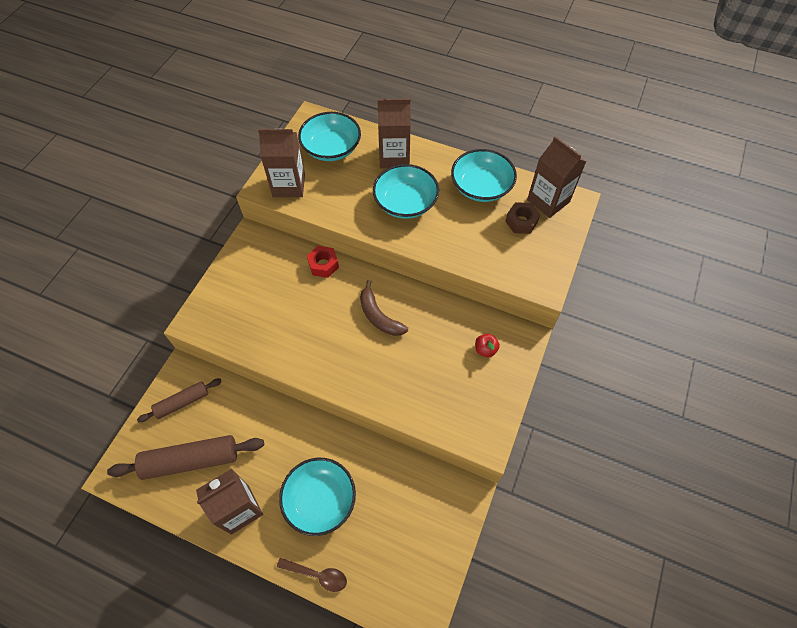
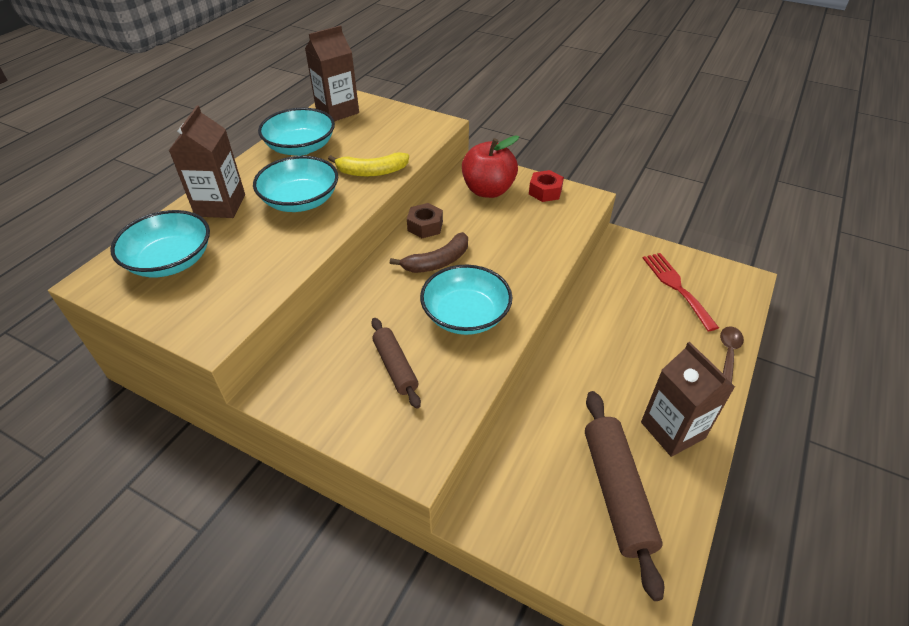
camera: 85 degrees left, 15 degrees down
(182, 402) = (528, 511): brown rolling pin -> brown rolling pin (395, 367)
(289, 185) = (220, 306): brown carton -> none
(320, 500) = (647, 351): turquoise bowl -> turquoise bowl (465, 315)
(323, 265) = (349, 309): red nut -> red nut (545, 191)
(403, 540) = (676, 287): none -> red fork
(452, 243) = (372, 172): none -> yellow banana
(485, 349) = (488, 190): red apple -> red apple, size x2.22
(521, 222) = (358, 128): brown nut -> brown nut (425, 226)

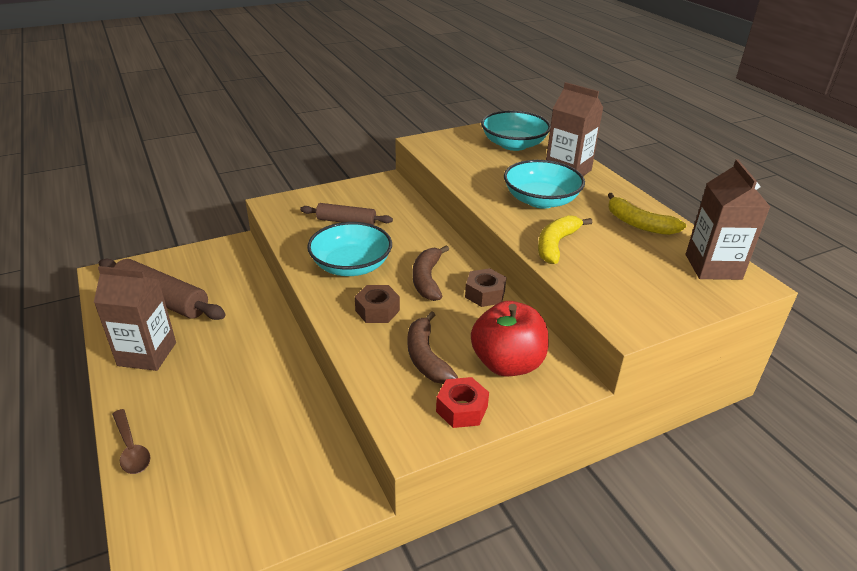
camera: 125 degrees right, 10 degrees down
(301, 147) = (639, 224): turquoise bowl -> yellow banana
(504, 267) = (377, 310): none -> brown nut
(522, 222) = (426, 357): none -> brown banana
(676, 287) = (236, 485): red fork -> none

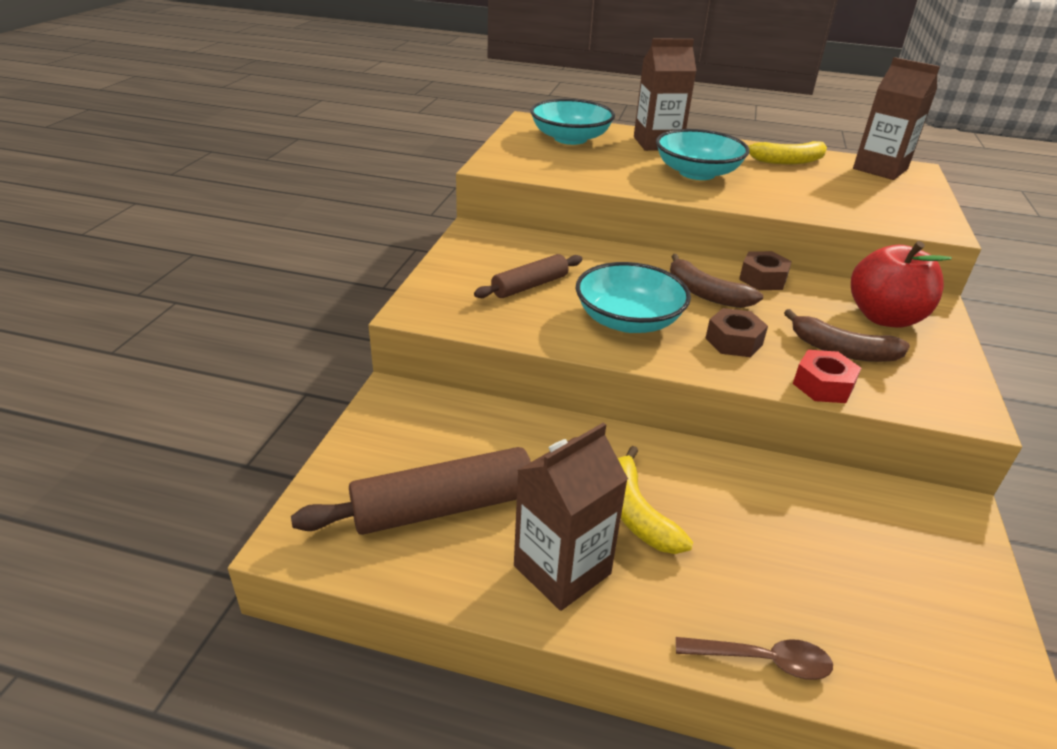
camera: 50 degrees left, 0 degrees up
(461, 409) = (938, 367): red nut -> red nut (823, 385)
(556, 245) = (785, 200): yellow banana -> yellow banana (637, 513)

